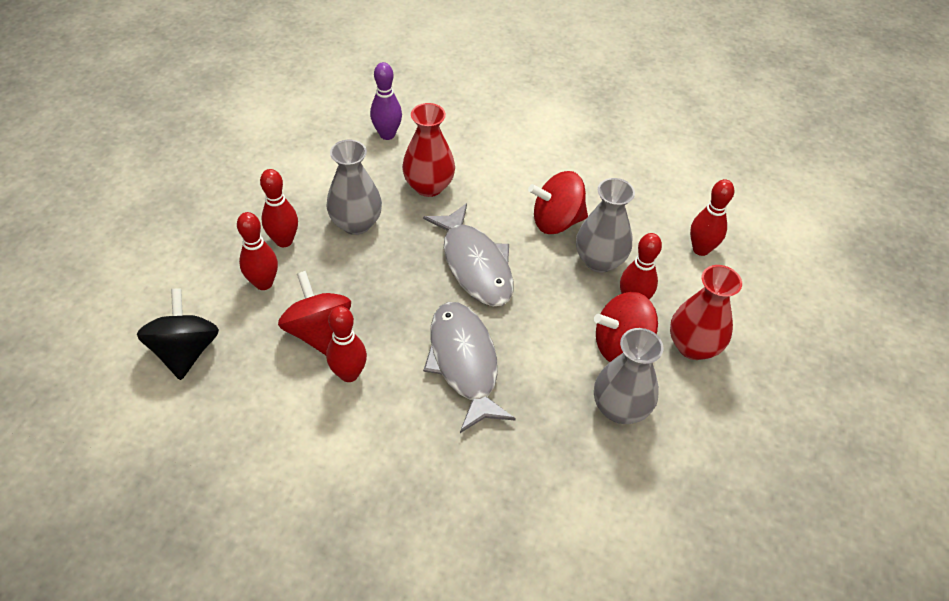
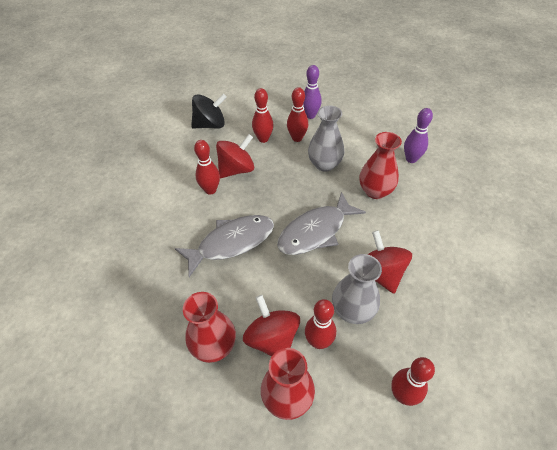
camera: 80 degrees right, 0 degrees up
(239, 212) = (310, 115): none -> purple bowling pin
(620, 408) = (214, 346): grey vase -> red vase

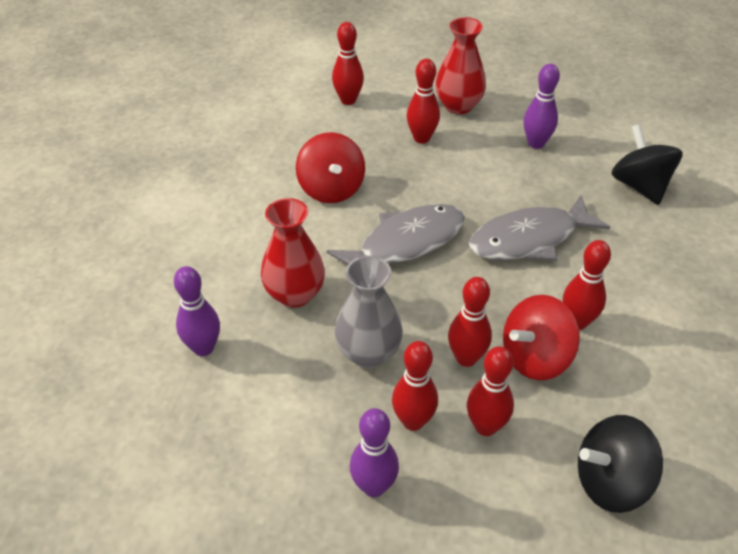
camera: 175 degrees left, 5 degrees down
(136, 301) = (640, 186): none -> black spinning top
(214, 346) = (536, 143): red vase -> purple bowling pin
(272, 339) = (472, 144): red spinning top -> none
(273, 166) = (466, 358): none -> red bowling pin
(352, 310) = (377, 159): grey vase -> none

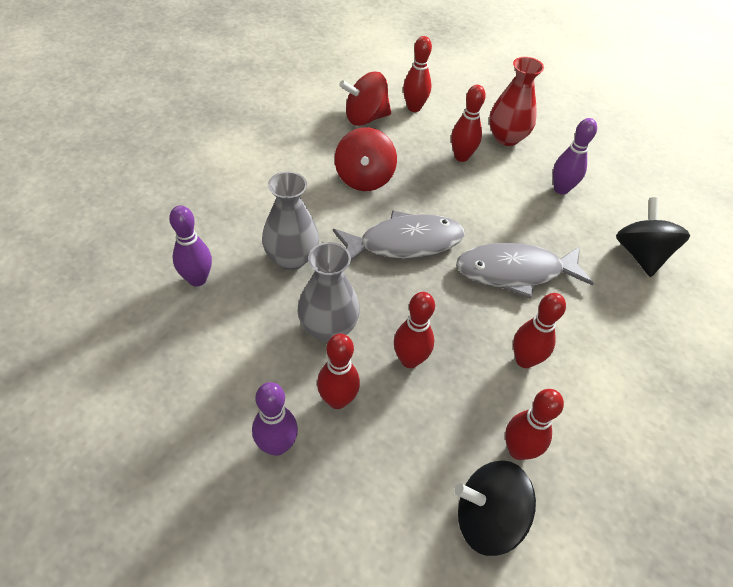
camera: 15 degrees right, 5 degrees up
(295, 294) = (291, 258): red vase -> grey vase
(485, 426) = (398, 427): red bowling pin -> red bowling pin (518, 450)
(535, 358) = (471, 380): red spinning top -> red spinning top (365, 118)

